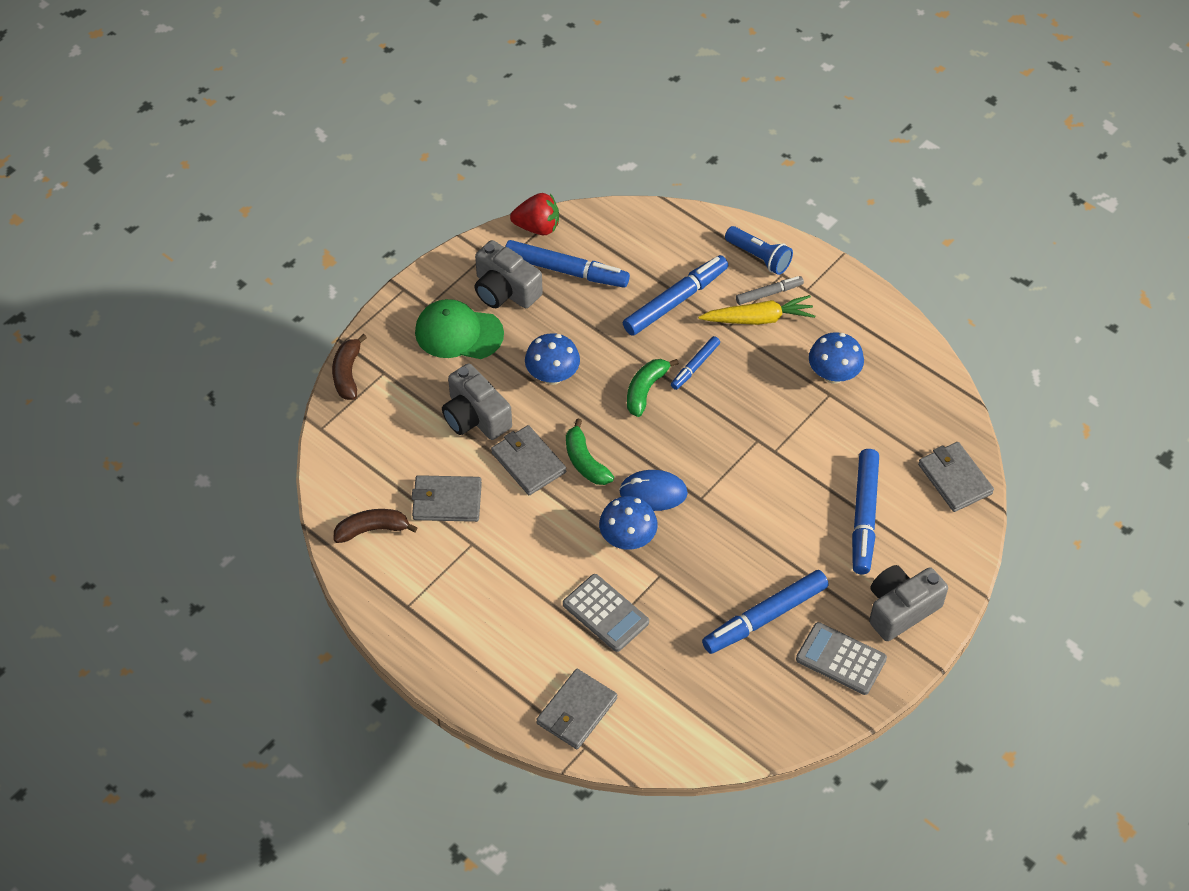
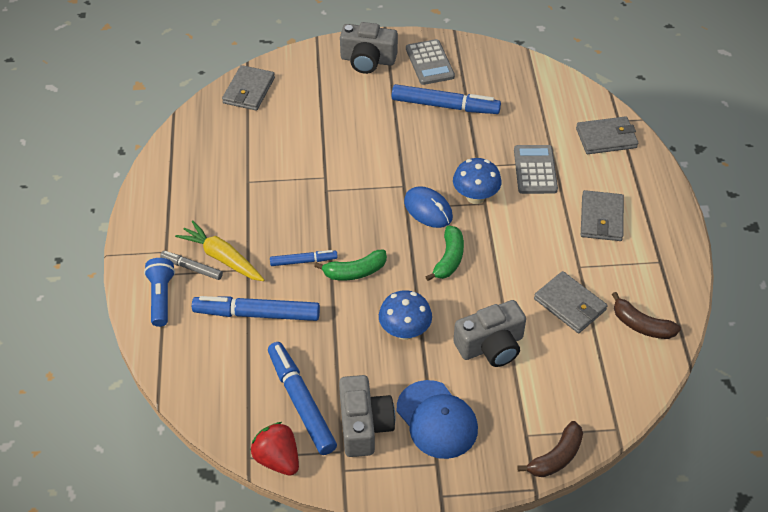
camera: 135 degrees left, 5 degrees down
(458, 333) = (437, 419): green cap -> blue cap
(475, 416) = (491, 346): grey camera -> grey camera turned 60 degrees clockwise
(528, 462) = (487, 287): grey wallet -> grey wallet (601, 218)
(833, 375) = (229, 189): blue mushroom -> none
(864, 516) = (324, 110): blue marker -> none

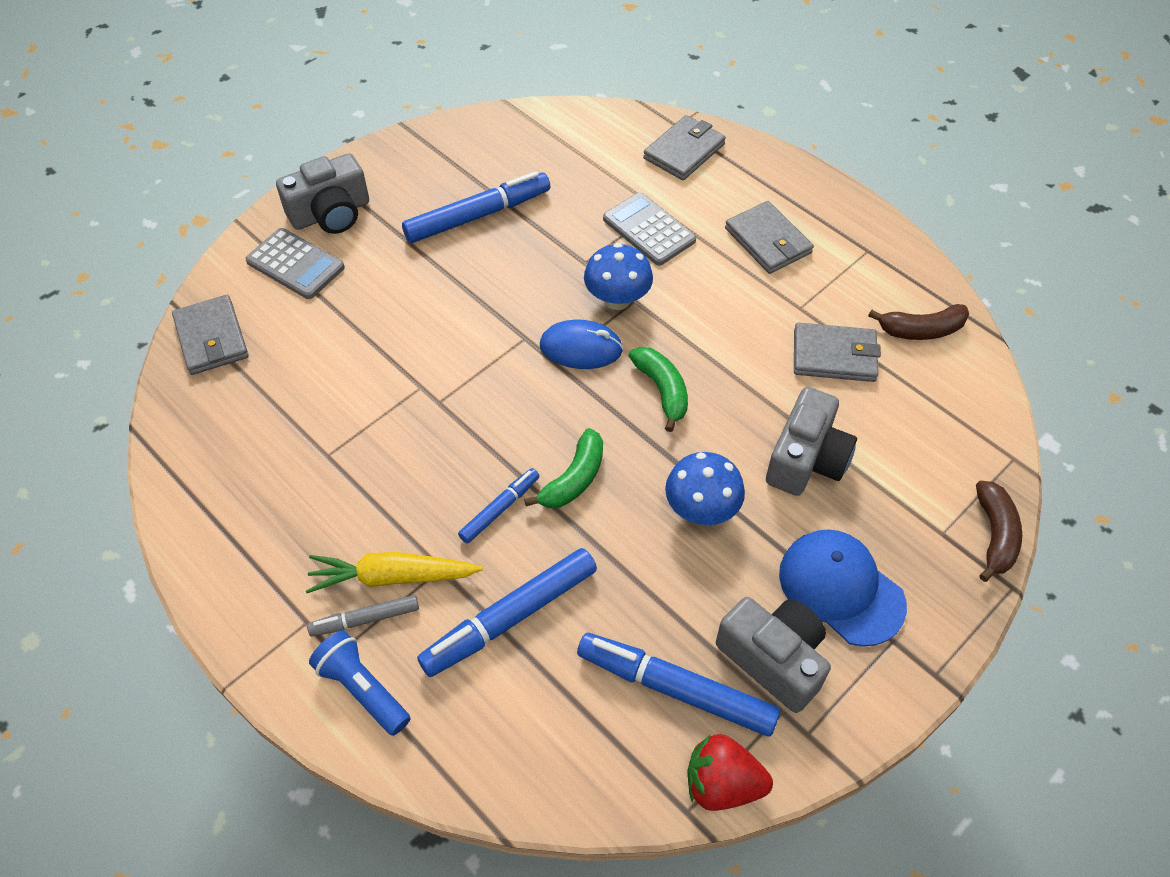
camera: 40 degrees left, 5 degrees up
(429, 63) = (409, 176): grey calculator -> grey calculator (295, 264)
(437, 419) = (841, 588): blue cap -> blue cap turned 150 degrees counterclockwise

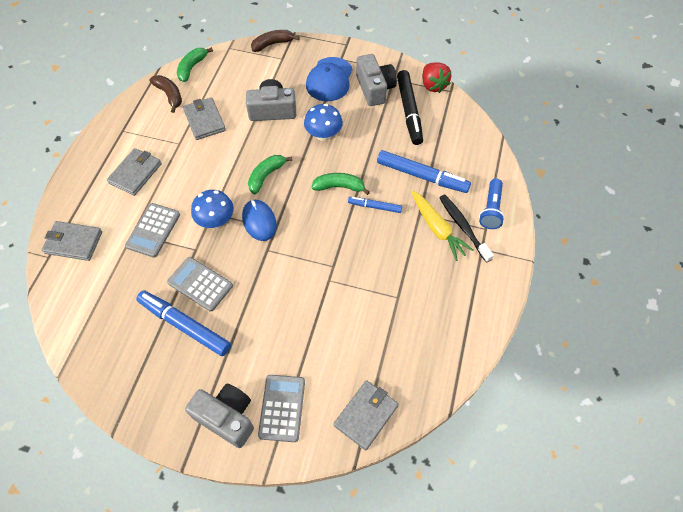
camera: 120 degrees left, 5 degrees up
(365, 619) = (463, 227): grey marker -> black toothbrush
(526, 249) = (200, 284): none -> grey calculator
(676, 689) = (409, 111): blue marker -> black marker
(773, 659) = (375, 88): grey camera -> grey camera turned 150 degrees clockwise
(980, 383) = (192, 67): none -> green banana

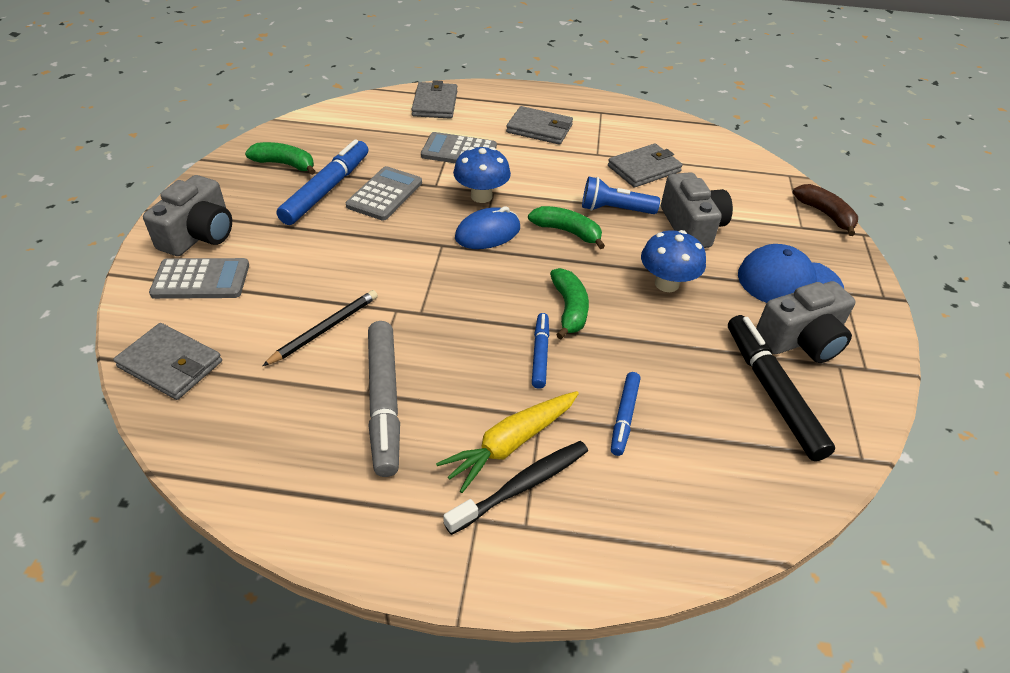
camera: 80 degrees right, 15 degrees down
(169, 95) = (673, 137): brown banana -> none
(192, 67) = (731, 148): green banana -> green banana (285, 164)
(343, 322) = (325, 329): none -> black pencil
(405, 288) = (384, 402): none -> grey marker
(409, 111) = (771, 392): black marker -> black marker turned 90 degrees clockwise
(422, 176) = (624, 417): blue marker -> blue marker, size x0.55
(433, 85) = (860, 428): red strawberry -> none
(491, 210) = (573, 536): blue flashlight -> blue flashlight (614, 209)

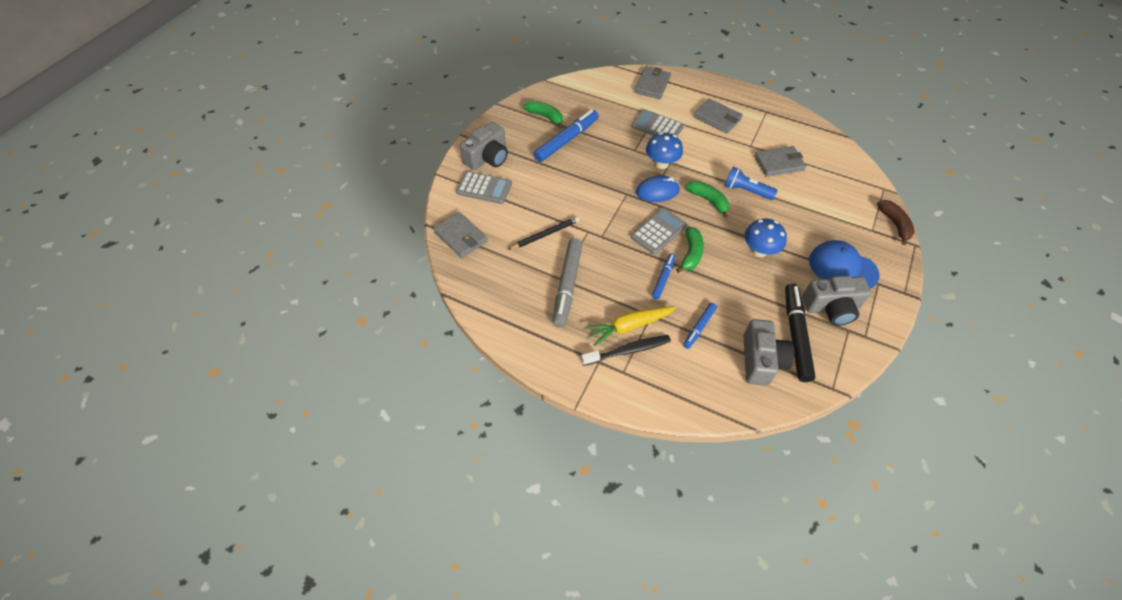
camera: 20 degrees right, 10 degrees up
(385, 194) = (601, 150): grey calculator -> grey calculator (658, 231)
(691, 226) = (794, 214): grey camera -> grey camera (761, 360)

